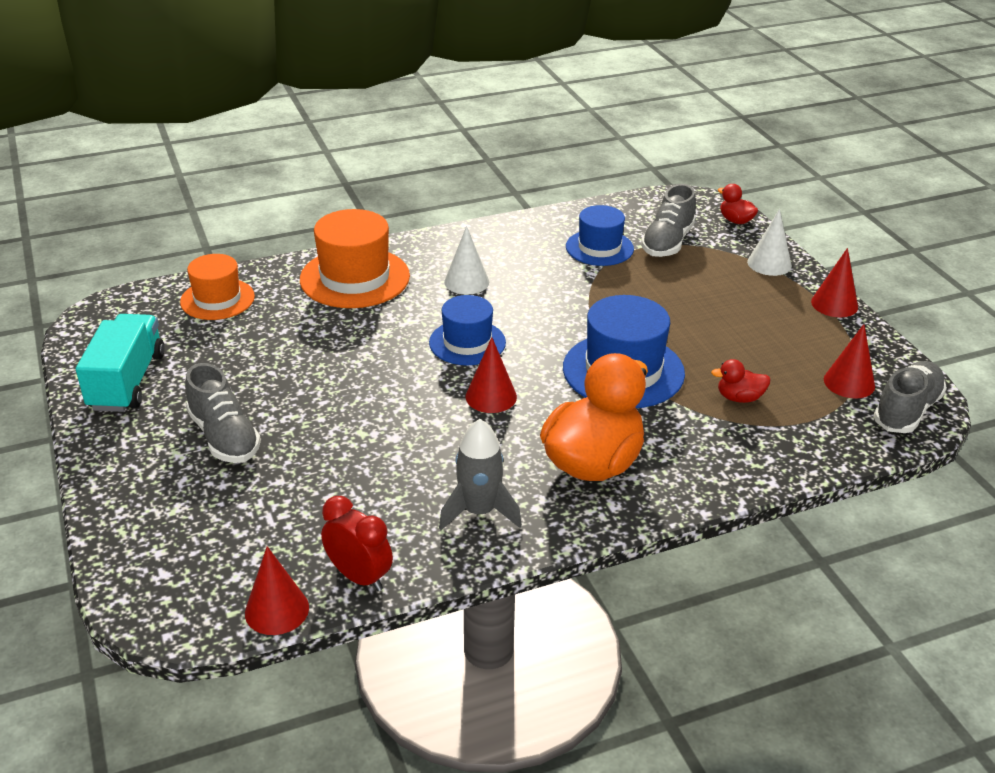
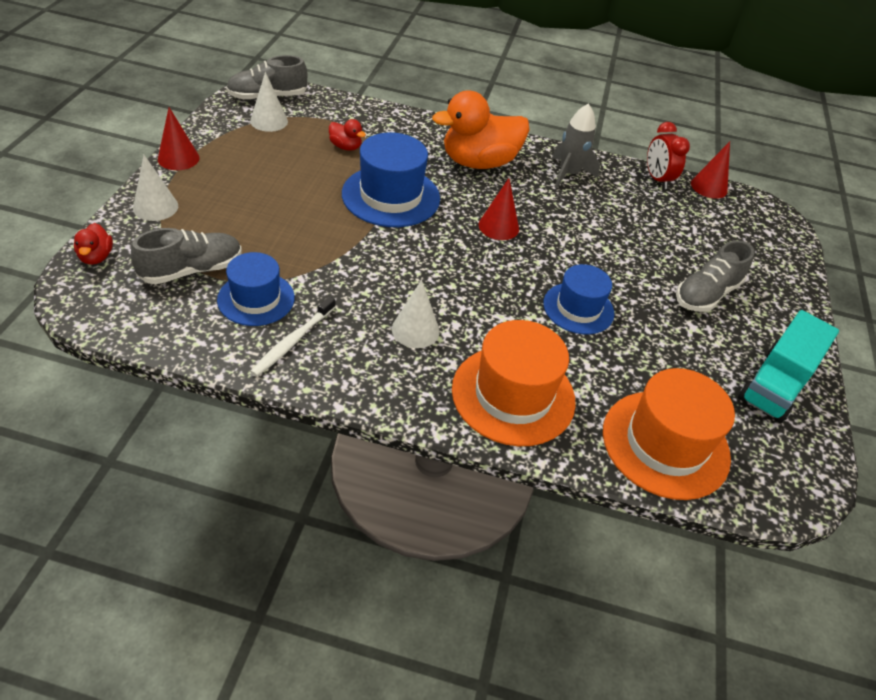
camera: 150 degrees left, 10 degrees up
(217, 299) = (665, 444): orange hat -> orange hat, size x1.54
(224, 437) = (706, 294): grey shoe -> grey shoe turned 135 degrees counterclockwise
(467, 342) = (474, 273): blue hat -> blue hat (578, 308)
(539, 239) = (292, 341): none -> white toothbrush
(849, 382) = (269, 121): red cone -> white cone

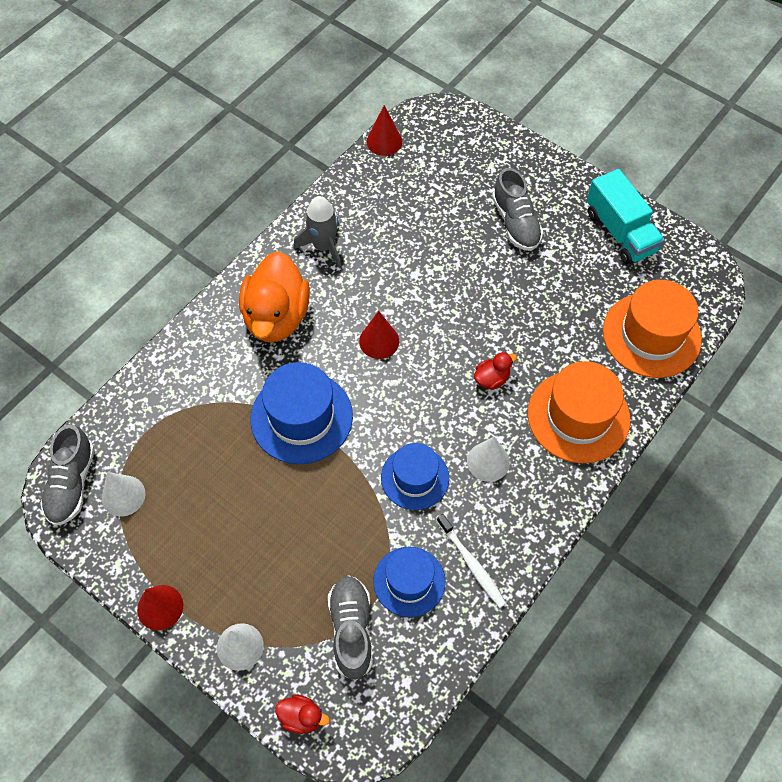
camera: 60 degrees left, 15 degrees up
(345, 147) = (203, 432): red duck -> red duck (491, 379)
(578, 308) = (502, 325): blue hat -> blue hat (415, 478)
(657, 179) = (358, 177): red clock -> none

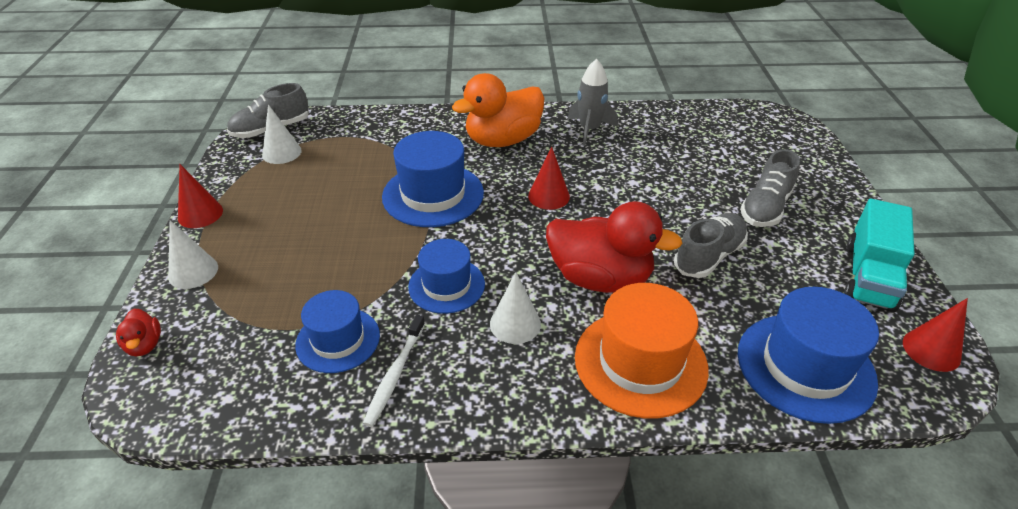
camera: 50 degrees right, 20 degrees down
(351, 629) = (257, 329): grey shoe -> grey shoe (709, 256)
(384, 141) = (717, 109): red cone -> red cone (931, 350)
(491, 379) = (600, 278): red duck -> red duck, size x2.30
(651, 335) = (805, 366): orange hat -> blue hat

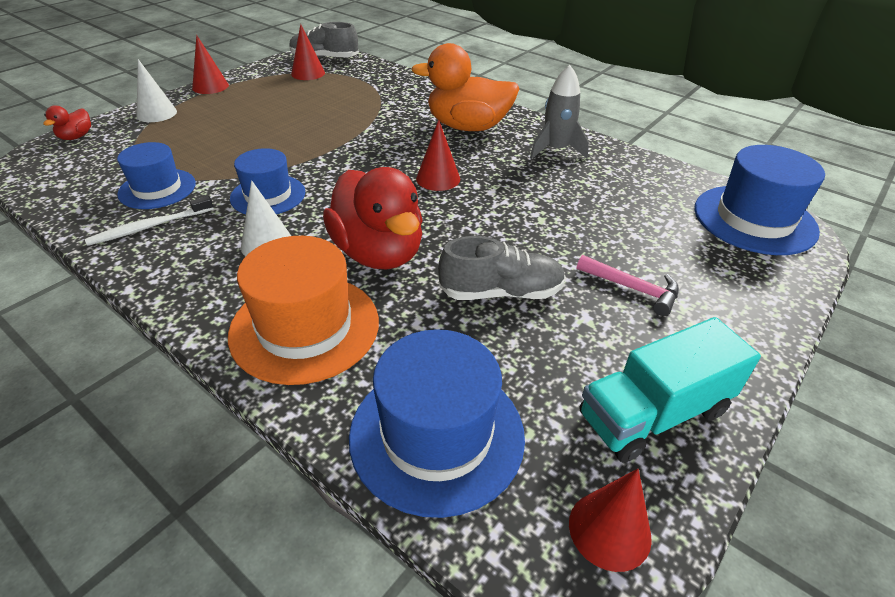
camera: 40 degrees right, 0 degrees up
(281, 152) = (308, 73): white cone -> red cone
(433, 195) = (356, 138): blue hat -> blue hat (754, 219)
(765, 207) = (632, 288): grey shoe -> pink hammer

